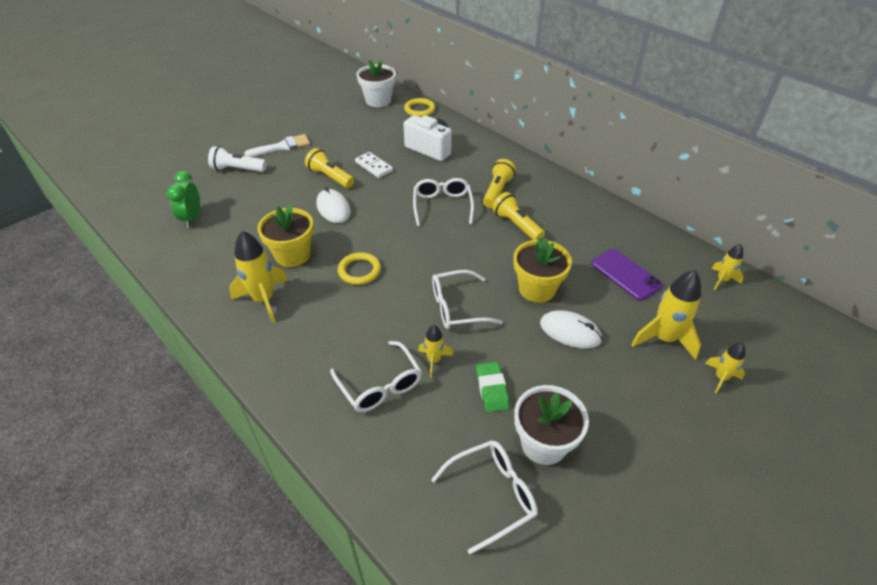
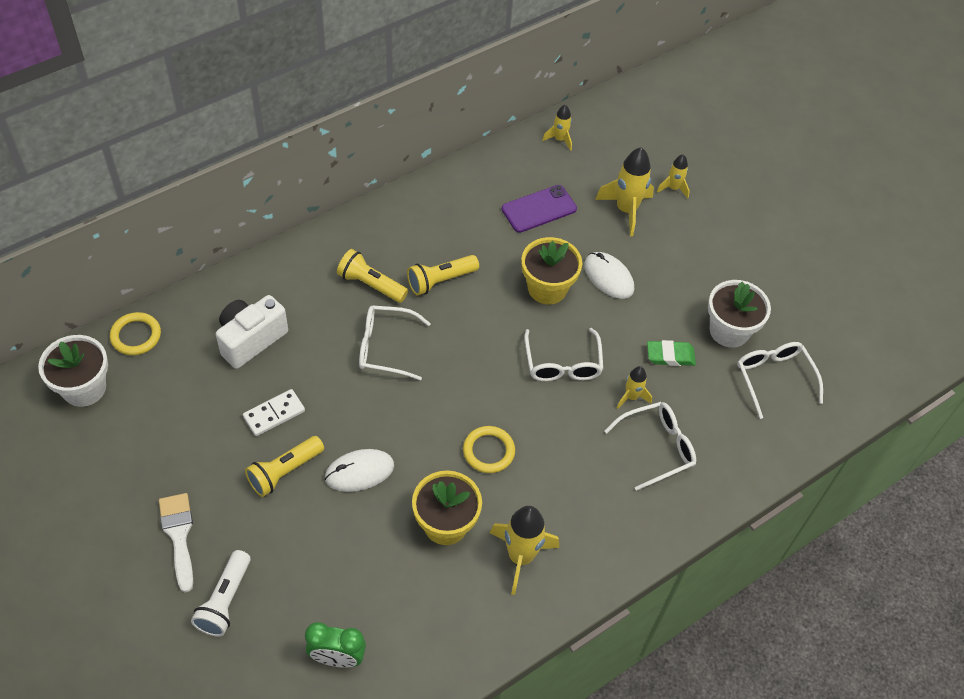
camera: 85 degrees left, 10 degrees up
(570, 331) = (608, 277): white mouse -> white mouse turned 75 degrees counterclockwise

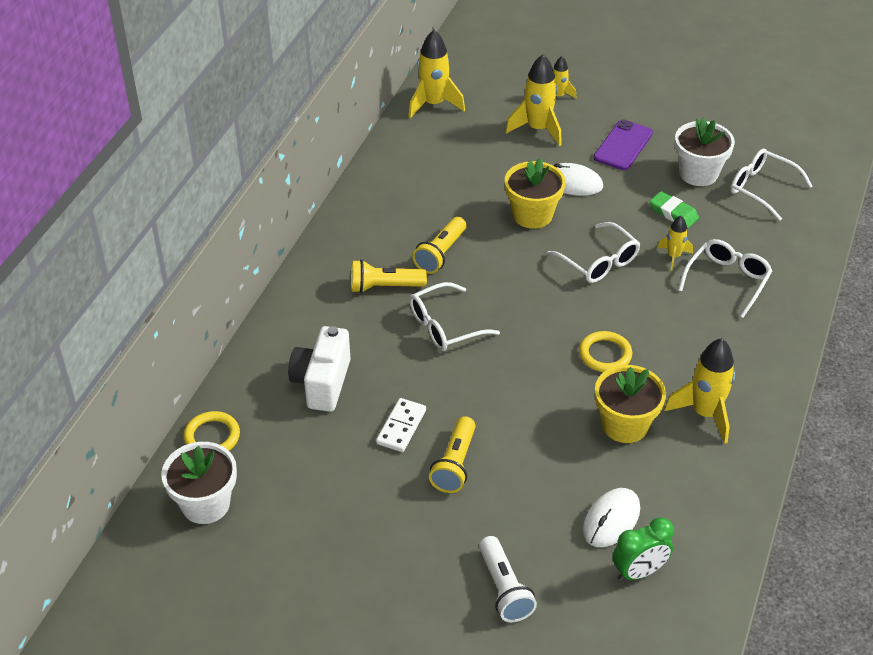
camera: 30 degrees left, 10 degrees down
(179, 535) = (413, 565): white brush -> none
(359, 472) = (517, 428): white mouse -> white mouse (611, 519)
(539, 209) = (468, 162): purple phone -> purple phone (623, 145)
(559, 139) = (434, 104): yellow rocket -> yellow rocket, size x1.80
(670, 356) = (673, 213): green eraser -> green eraser turned 75 degrees clockwise

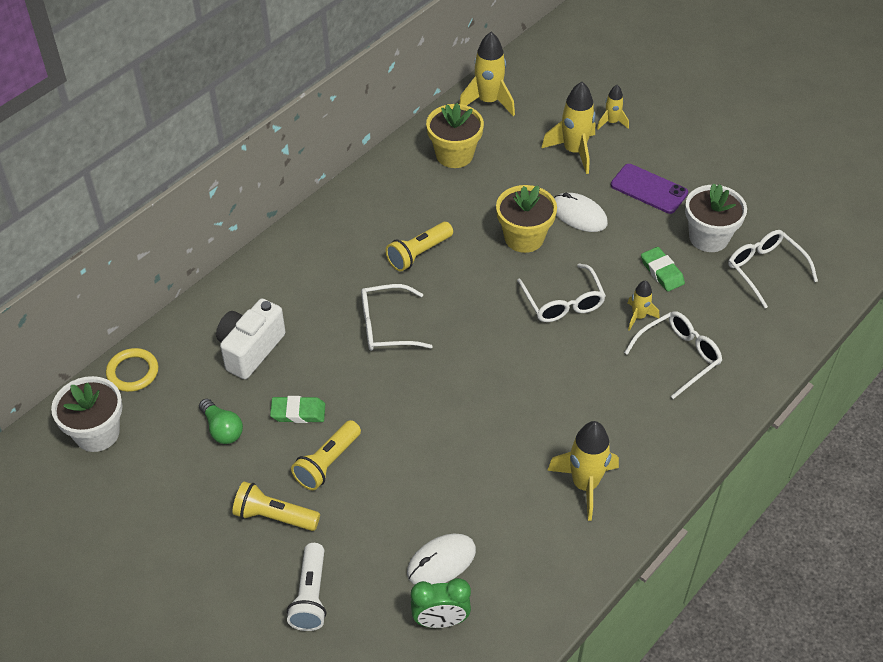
camera: 20 degrees right, 5 degrees up
(333, 464) = (222, 429): none -> green light bulb
(384, 287) = (352, 272): yellow flashlight -> yellow flashlight (274, 516)
(401, 427) = (298, 412): white domino -> green eraser
(605, 354) = (520, 397): yellow ring -> none
(623, 145) = (649, 189): purple phone -> purple phone turned 75 degrees clockwise
(625, 425) = (502, 473): yellow flower pot -> yellow flower pot (454, 155)

